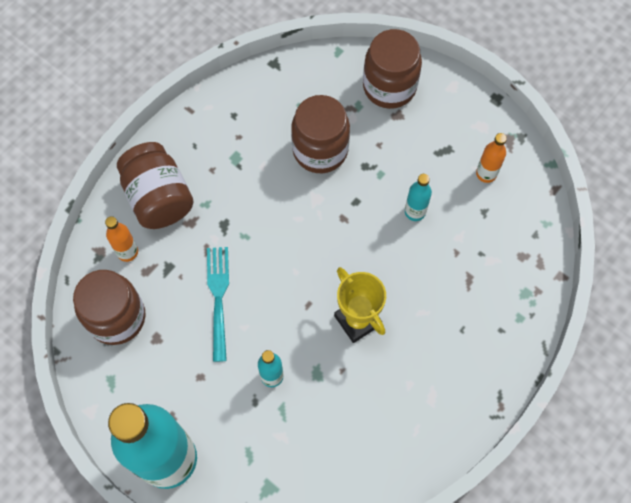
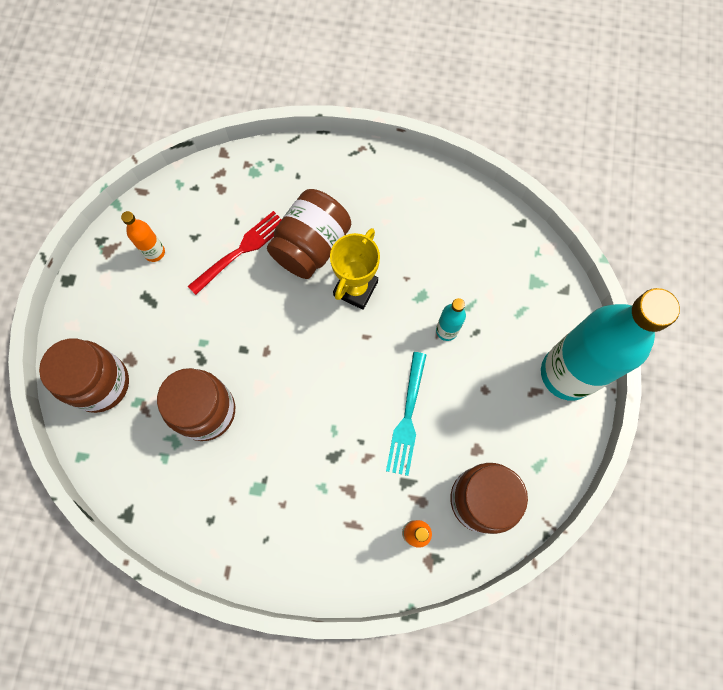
camera: 120 degrees left, 5 degrees up
(158, 198) = (342, 539): brown jar -> brown jar (311, 246)
(218, 299) = (407, 417): turquoise fork -> turquoise fork turned 45 degrees counterclockwise
(415, 212) = (225, 293): turquoise bottle -> none
(448, 242) = (240, 251): none -> red fork

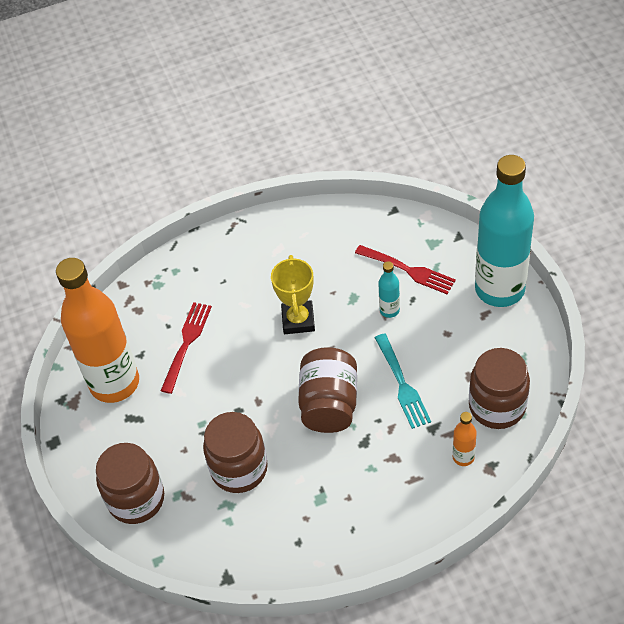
camera: 25 degrees left, 20 degrees down
(154, 252) = (114, 383): orange bottle -> orange bottle, size x2.49
(311, 246) = (242, 310): brown jar -> brown jar (329, 404)
(491, 297) = (407, 270): none -> red fork

